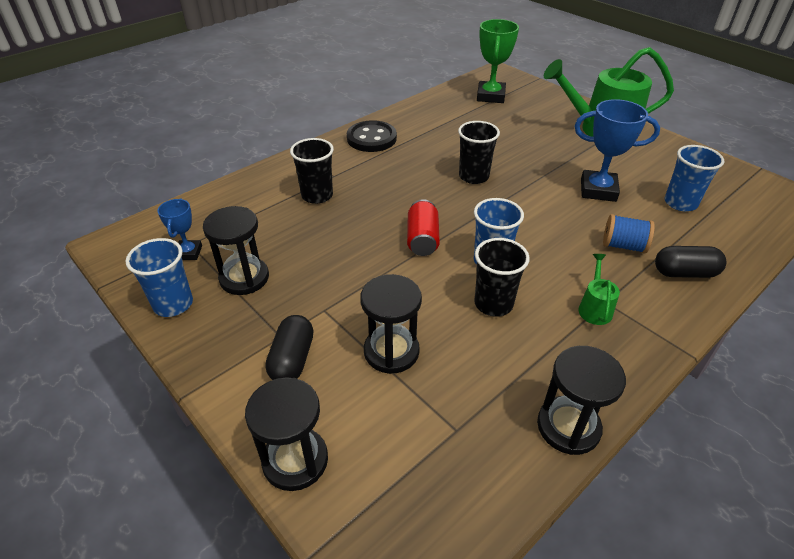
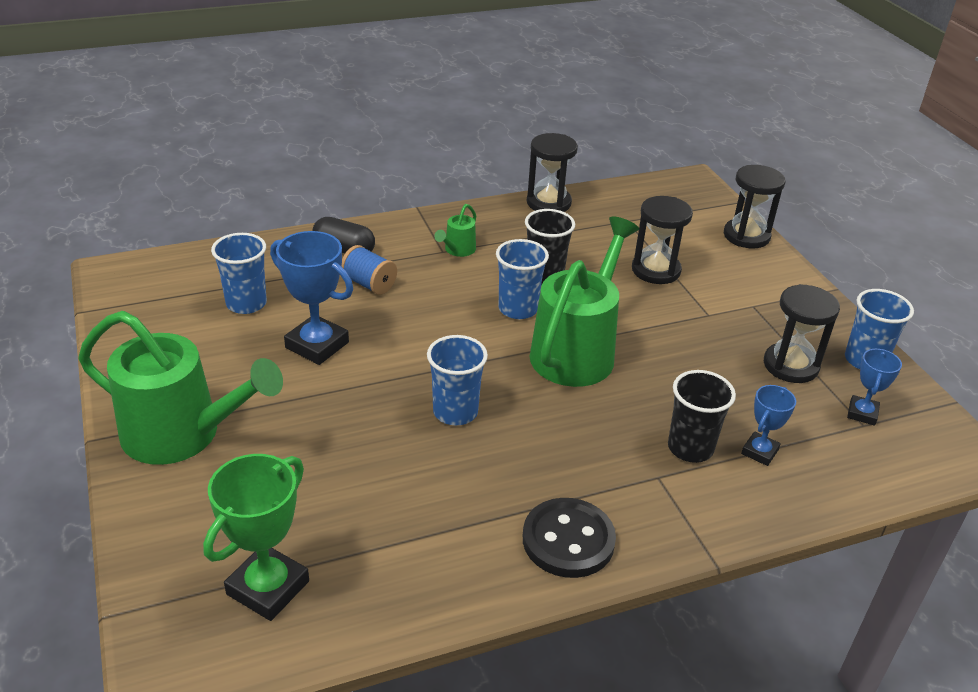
camera: 160 degrees left, 5 degrees down
(270, 205) = (759, 452): none -> blue trophy
(292, 359) = (743, 287): black capsule -> none
(422, 239) = (577, 350): red can -> green watering can
(473, 176) = (455, 412): black cup -> blue cup

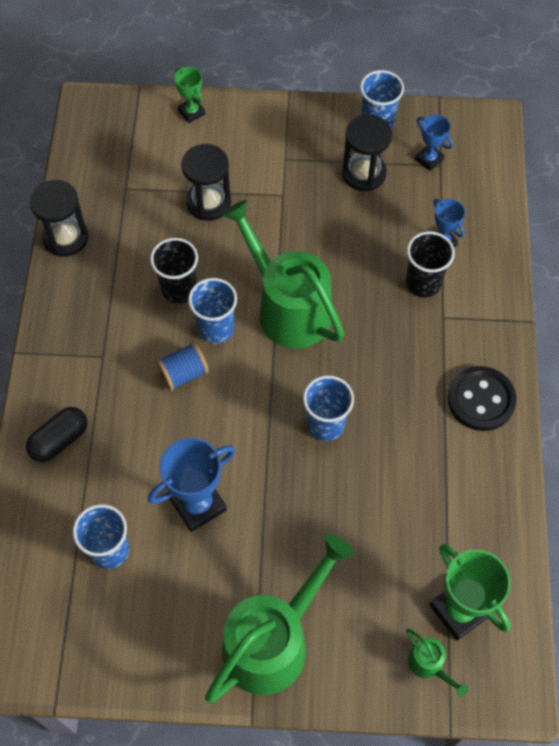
camera: 65 degrees left, 25 degrees up
(369, 284) = (126, 435): blue spool -> blue spool (183, 374)
(457, 250) = (107, 343): green watering can -> green watering can (429, 665)
(746, 236) = (191, 112): black hourglass -> green trophy

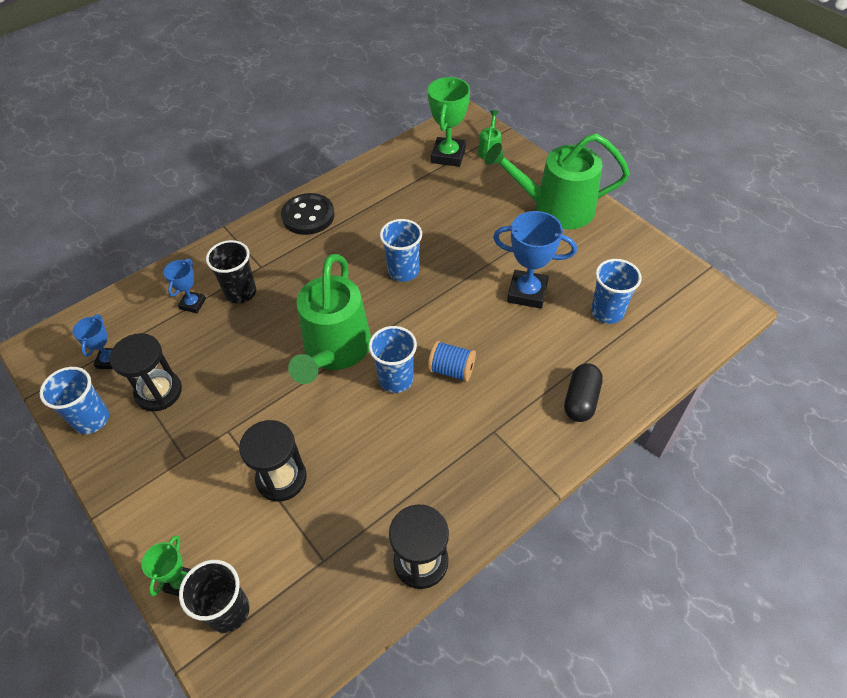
camera: 130 degrees left, 10 degrees down
(59, 440) = (581, 400): black capsule -> black capsule turned 75 degrees counterclockwise
(179, 289) = (386, 429): black cup -> black cup (228, 611)

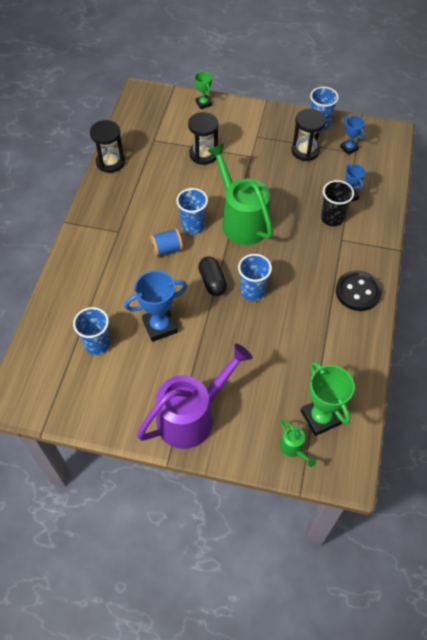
camera: 140 degrees right, 5 degrees up
(228, 611) = (175, 107): black cup -> none
(555, 208) = (192, 416): green watering can -> purple watering can
(581, 400) = (80, 275): black capsule -> black capsule (212, 282)

